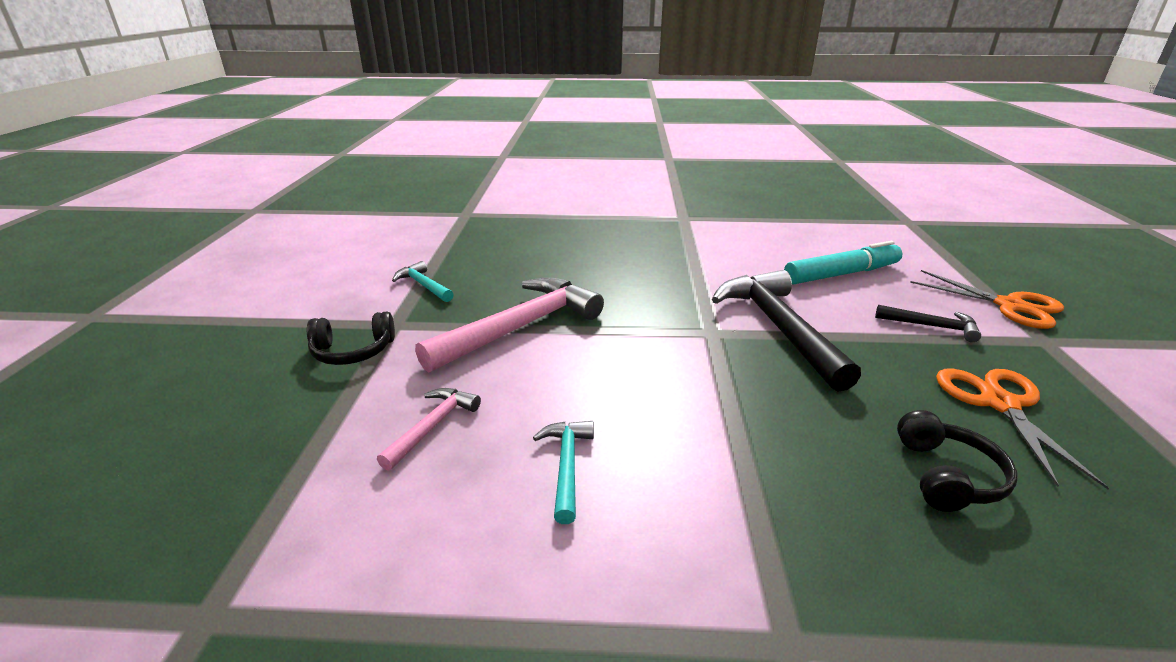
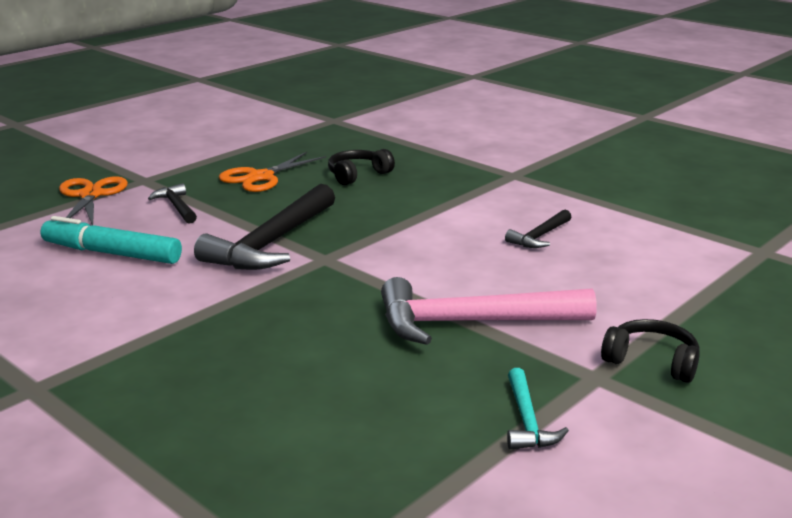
camera: 140 degrees left, 5 degrees down
(433, 426) = (609, 281): pink hammer -> none
(566, 466) = (539, 236): turquoise hammer -> black hammer

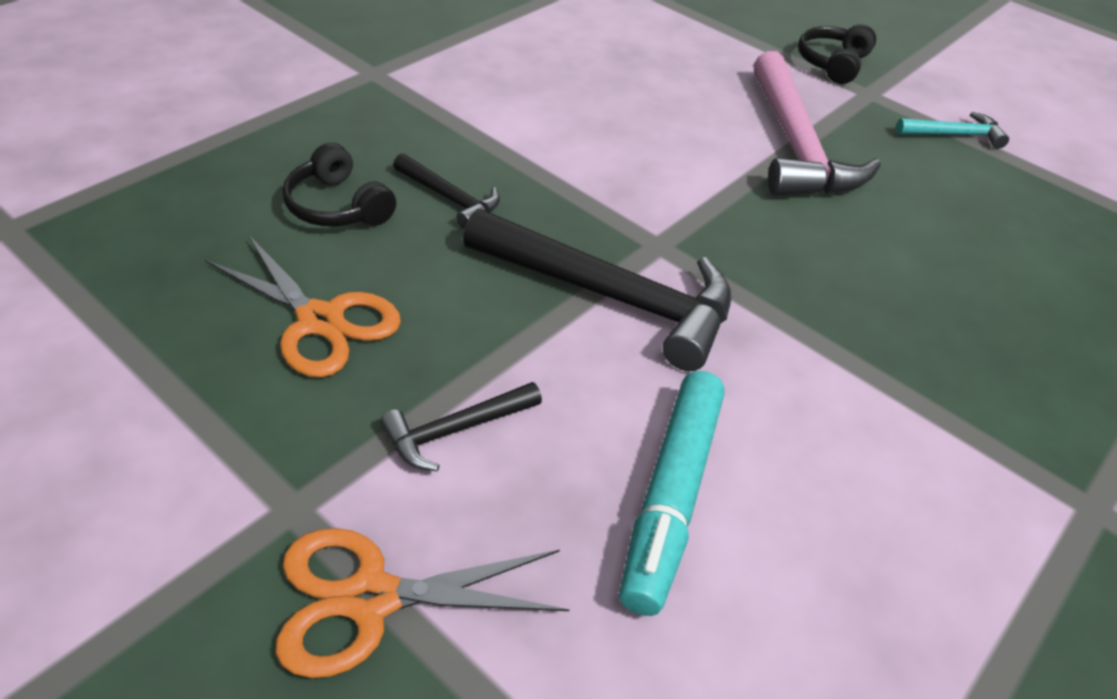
camera: 95 degrees left, 20 degrees up
(539, 236) = (577, 80): black hammer -> black hammer (450, 198)

